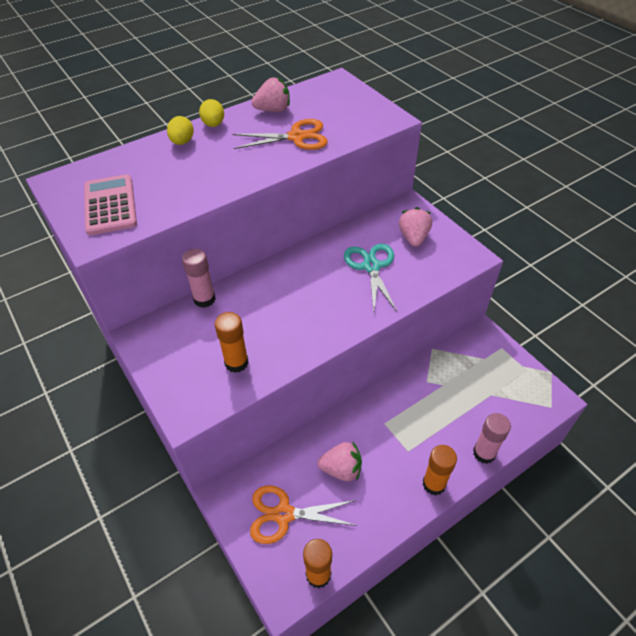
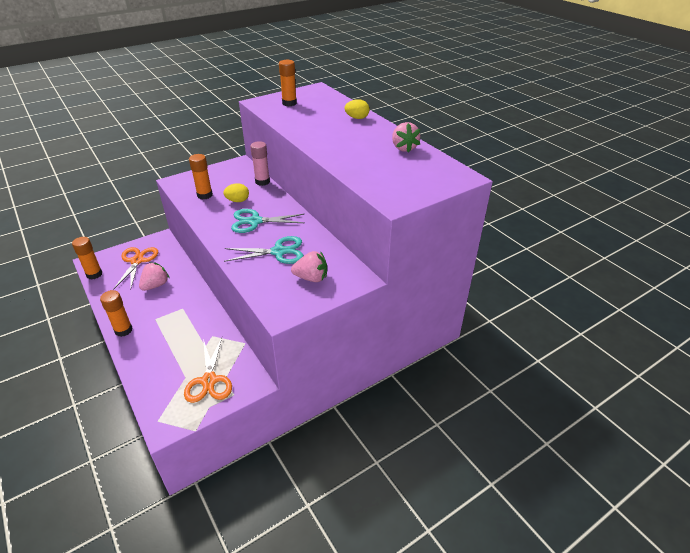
camera: 90 degrees right, 10 degrees down
(110, 205) = (289, 103): pink calculator -> orange glue stick
(213, 124) = (380, 127): yellow egg -> yellow egg (237, 201)
(297, 137) = (362, 158): orange scissors -> orange scissors (209, 380)
(308, 295) = (255, 221): none -> turquoise scissors
(341, 469) = (155, 285): pink strawberry -> pink strawberry turned 150 degrees counterclockwise
(484, 453) = (134, 363): pink glue stick -> none

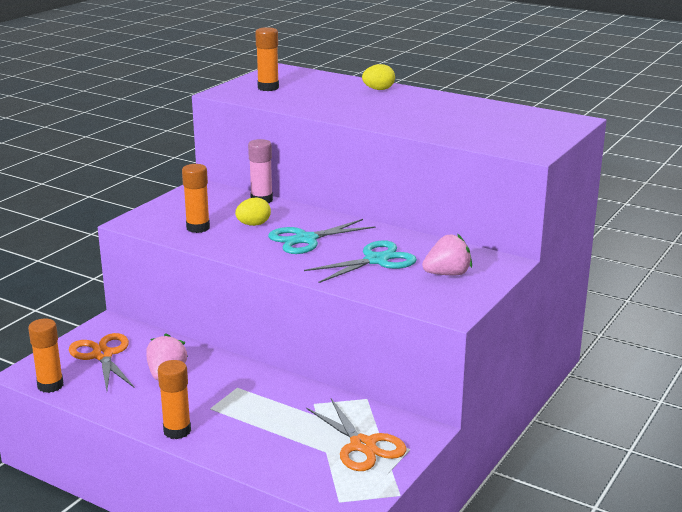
camera: 25 degrees left, 15 degrees down
(404, 148) = (475, 107): pink strawberry -> none

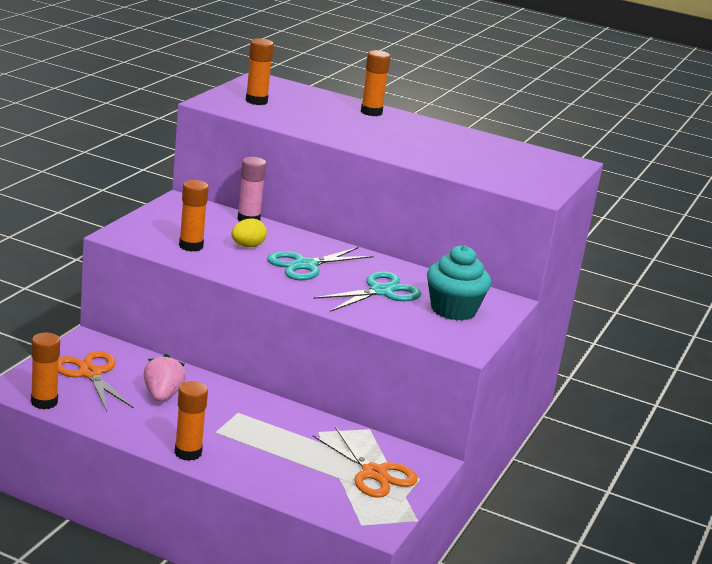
camera: 10 degrees left, 0 degrees up
(378, 89) = (371, 112): yellow egg -> orange glue stick
(447, 274) = (453, 310): pink strawberry -> turquoise cupcake

